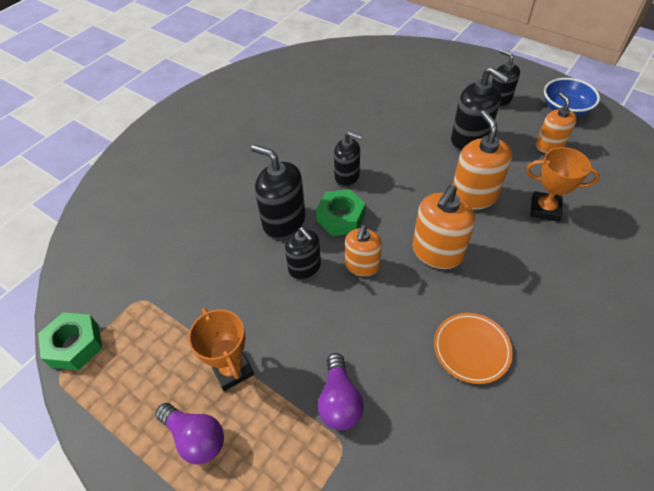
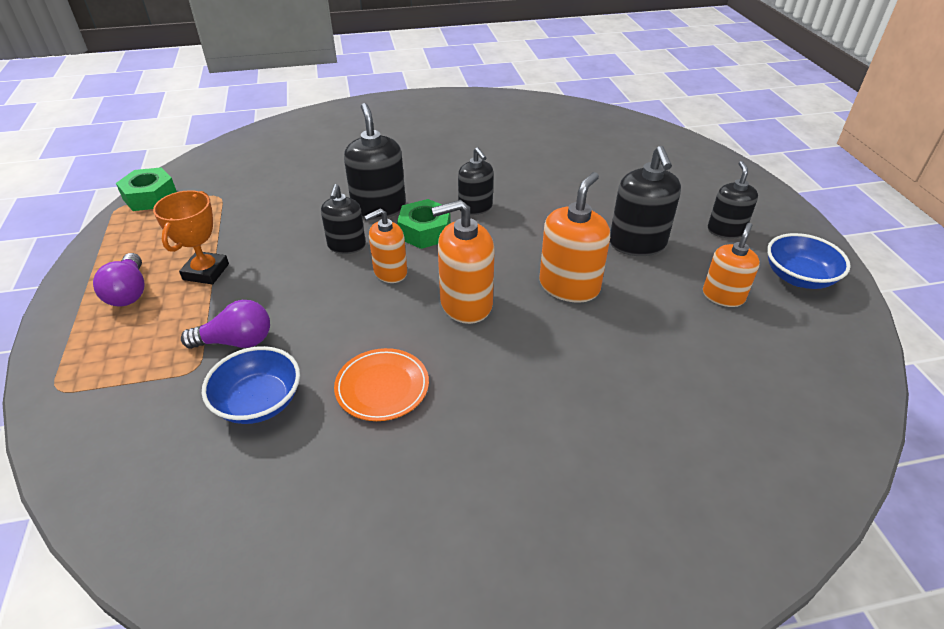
camera: 40 degrees right, 10 degrees down
(339, 401) = (237, 341): purple light bulb -> purple light bulb turned 135 degrees counterclockwise
(418, 428) = (259, 402): none -> blue bowl
(545, 209) = (628, 340): orange trophy -> none

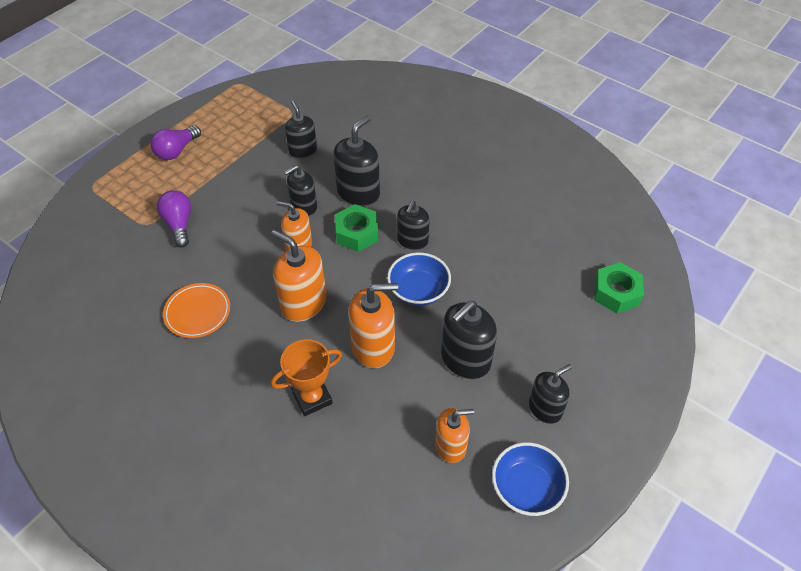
camera: 50 degrees right, 10 degrees up
(150, 197) = (261, 87): green nut -> green nut (616, 293)
(206, 272) = (220, 166): orange trophy -> orange trophy (312, 398)
(237, 341) = (179, 224): purple light bulb -> purple light bulb turned 150 degrees counterclockwise
(259, 402) = (145, 268): blue bowl -> blue bowl (418, 290)
(276, 213) = (303, 151): none -> black soap dispenser

